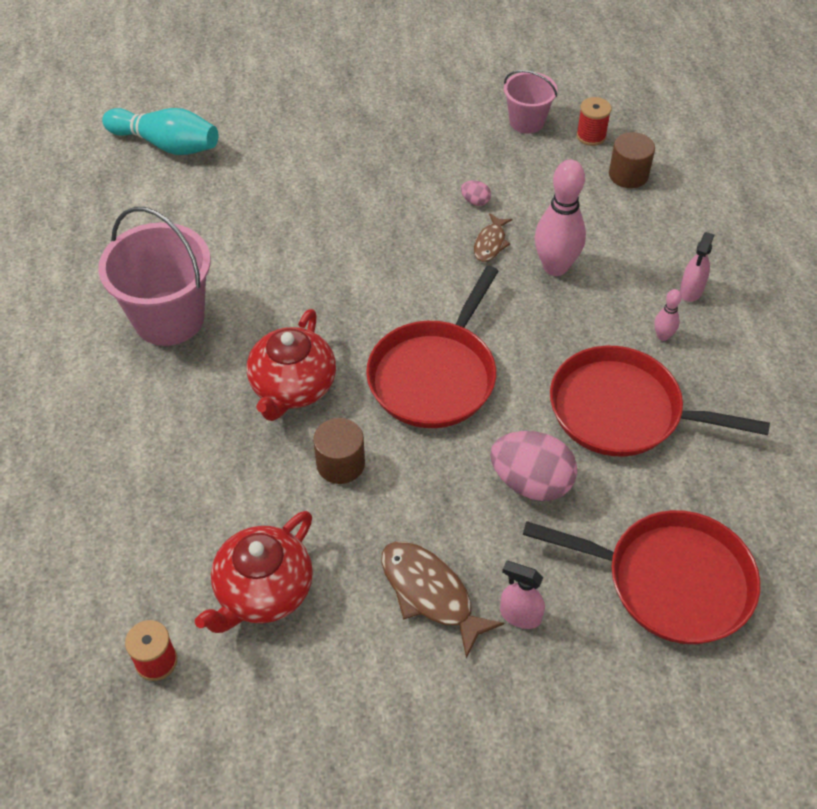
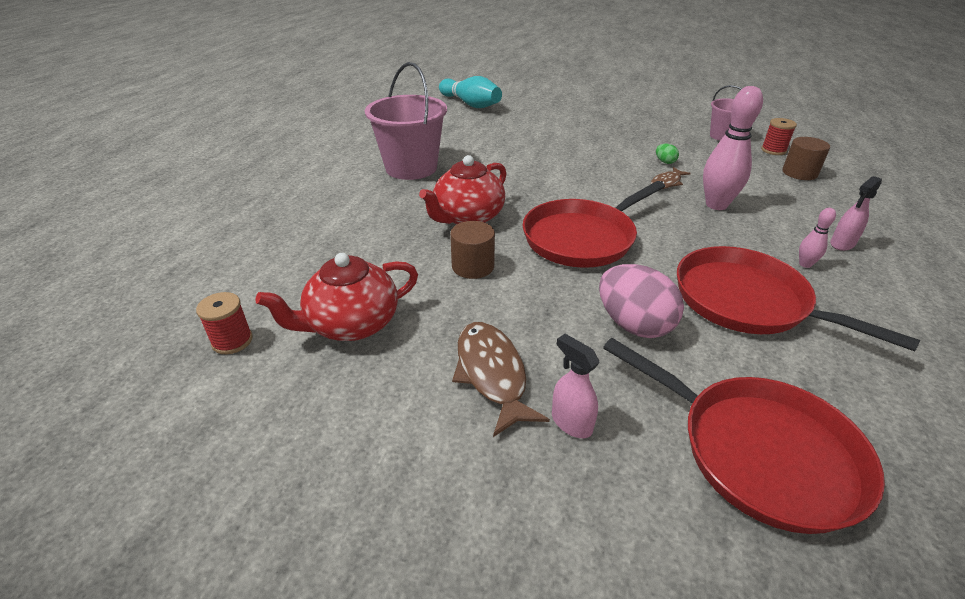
camera: 25 degrees right, 15 degrees down
(475, 201) = (665, 162): pink egg -> green egg

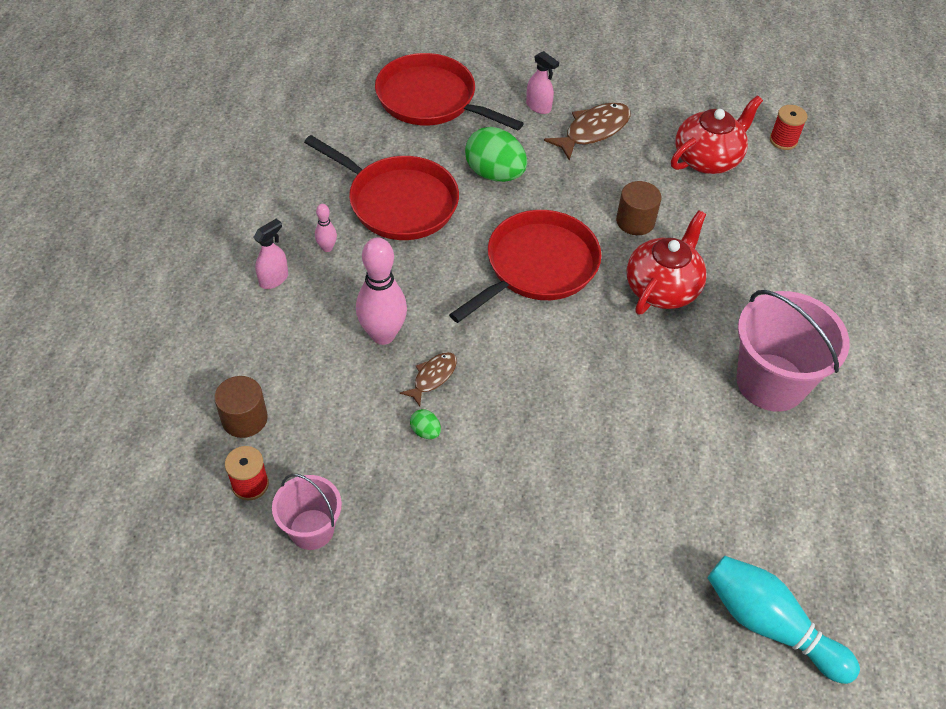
camera: 170 degrees right, 15 degrees up
(492, 374) = (593, 131): brown fish -> brown fish turned 105 degrees counterclockwise
(634, 325) = (494, 174): pink egg -> green egg

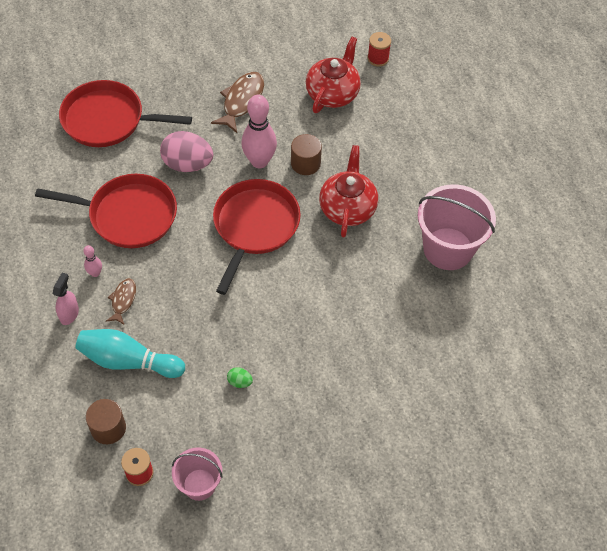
camera: 25 degrees left, 5 degrees up
(383, 335) = (172, 324): pink bowling pin -> pink bowling pin (259, 161)
(432, 377) = (224, 340): brown fish -> brown fish (123, 300)
(494, 174) = (187, 164): green egg -> pink egg
(538, 107) = (192, 95): pink spray bottle -> none
(770, 625) = (516, 414): turquoise bowling pin -> turquoise bowling pin (128, 361)

